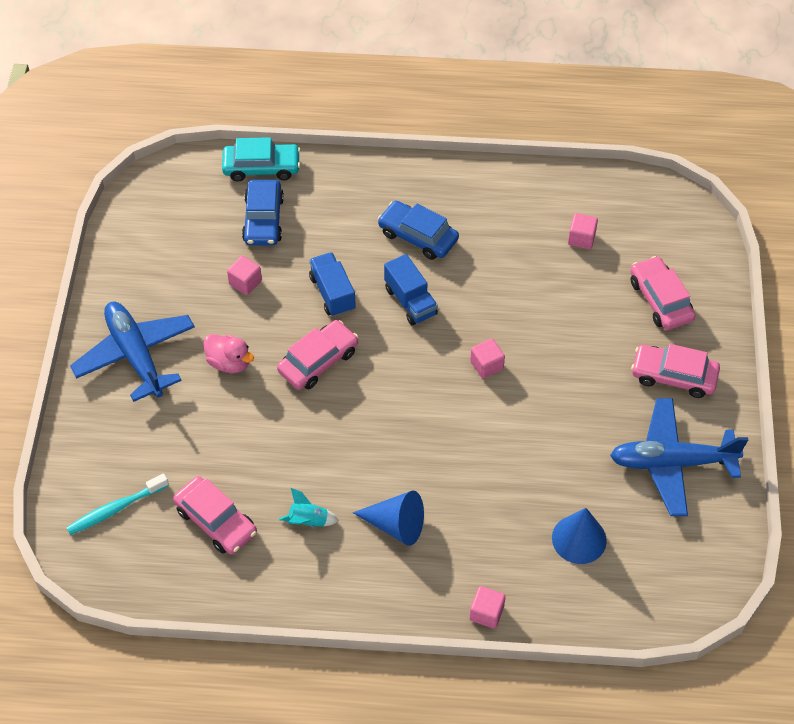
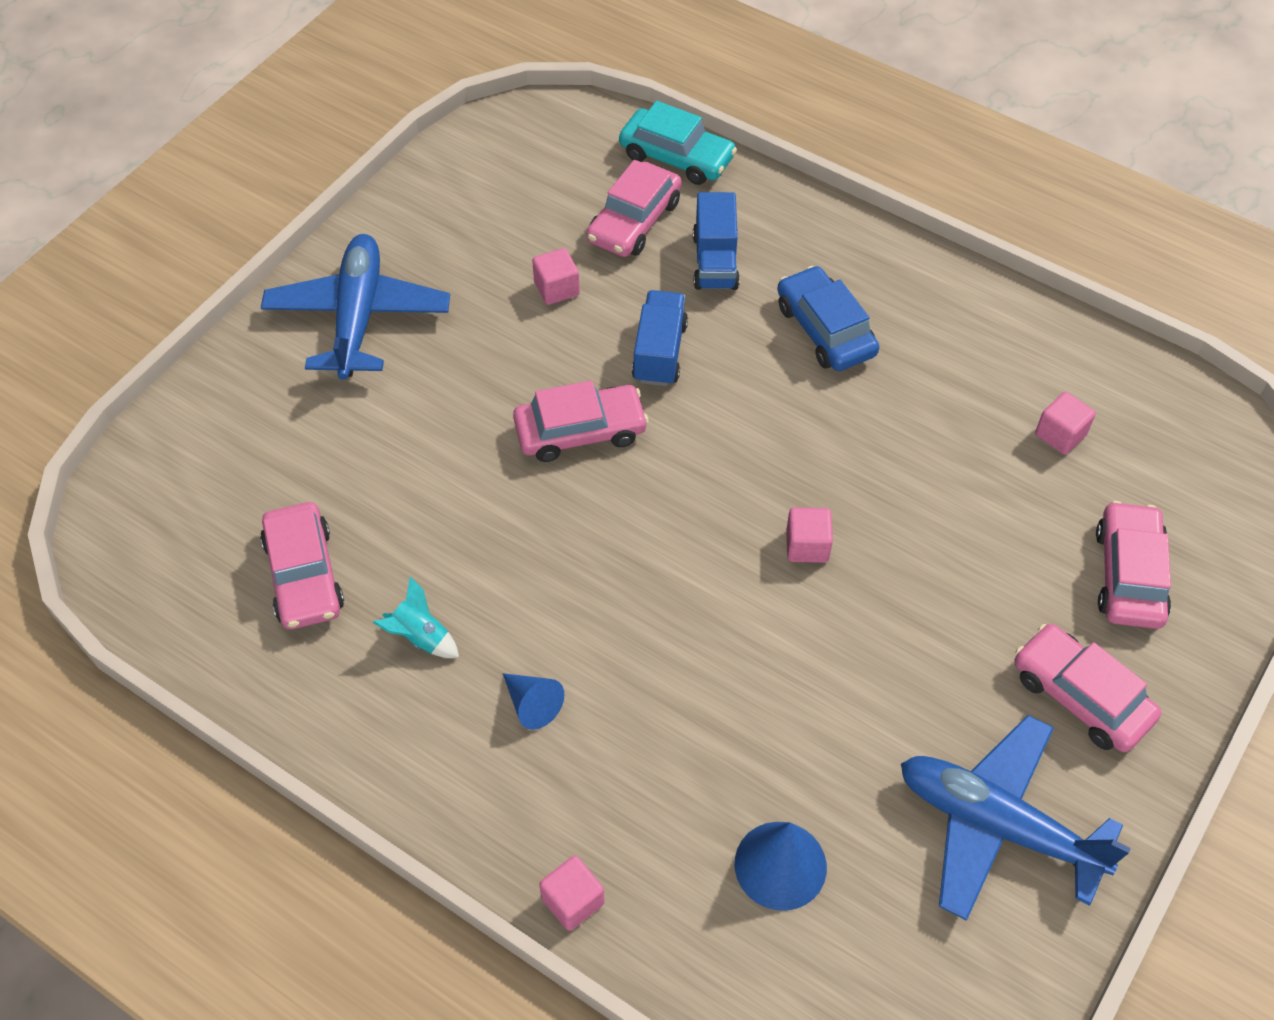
camera: 30 degrees right, 0 degrees up
(115, 509) = (195, 496): turquoise toothbrush -> none
(229, 363) = (465, 379): pink duck -> none
(263, 220) = (634, 221): blue car -> pink car
(396, 525) = (532, 704): blue cone -> blue cone, size x0.64
(410, 301) = (757, 410): blue truck -> blue truck (715, 262)

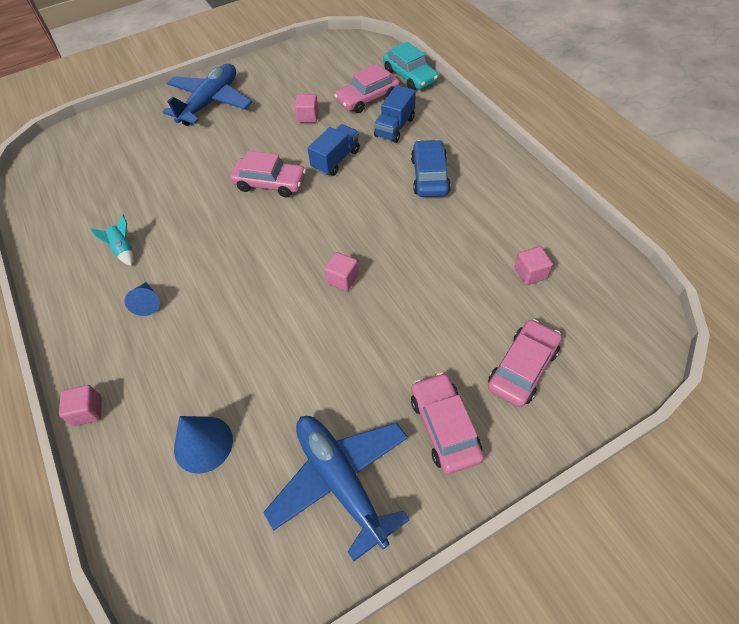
camera: 30 degrees right, 0 degrees up
(304, 575) = (98, 203): pink car -> none

